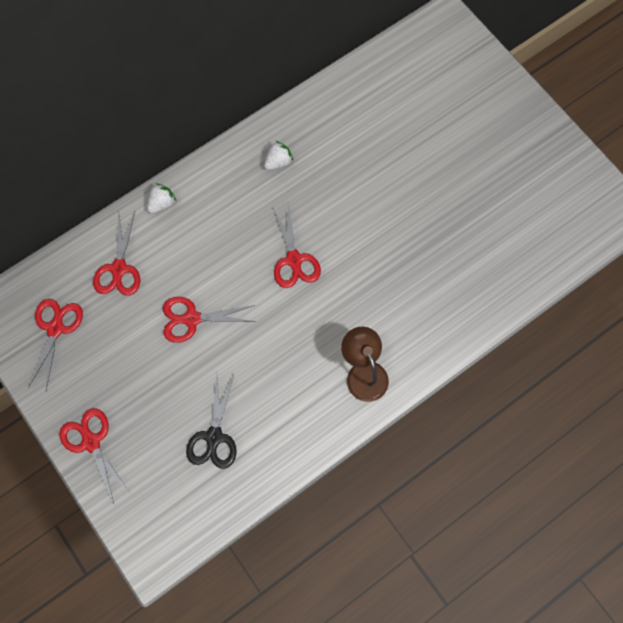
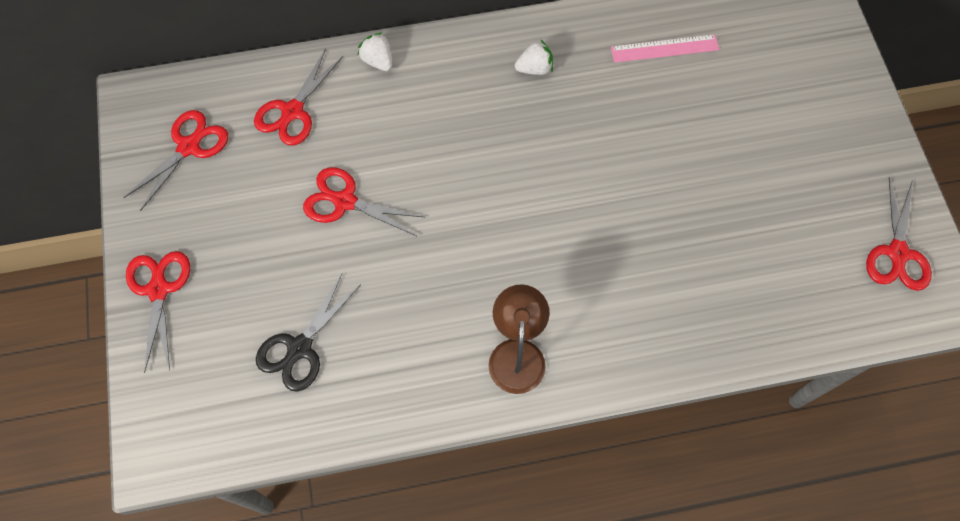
camera: 25 degrees right, 5 degrees down
(162, 203) = (378, 61): white strawberry -> white strawberry turned 105 degrees counterclockwise
(294, 259) = (498, 185): red scissors -> red scissors (897, 253)
(362, 108) = (664, 48): none -> pink ruler

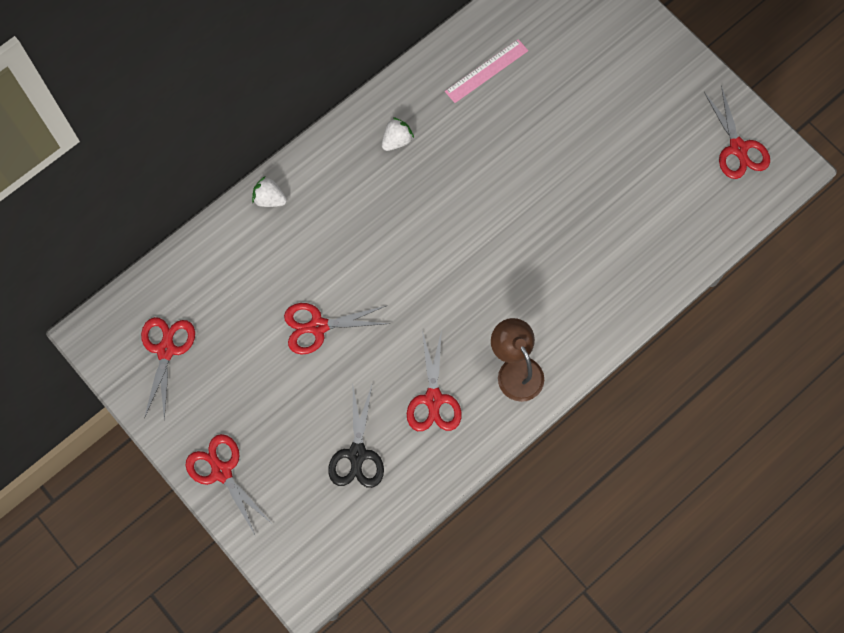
camera: 30 degrees left, 5 degrees up
(293, 111) = (229, 277): red scissors -> red scissors (433, 399)

